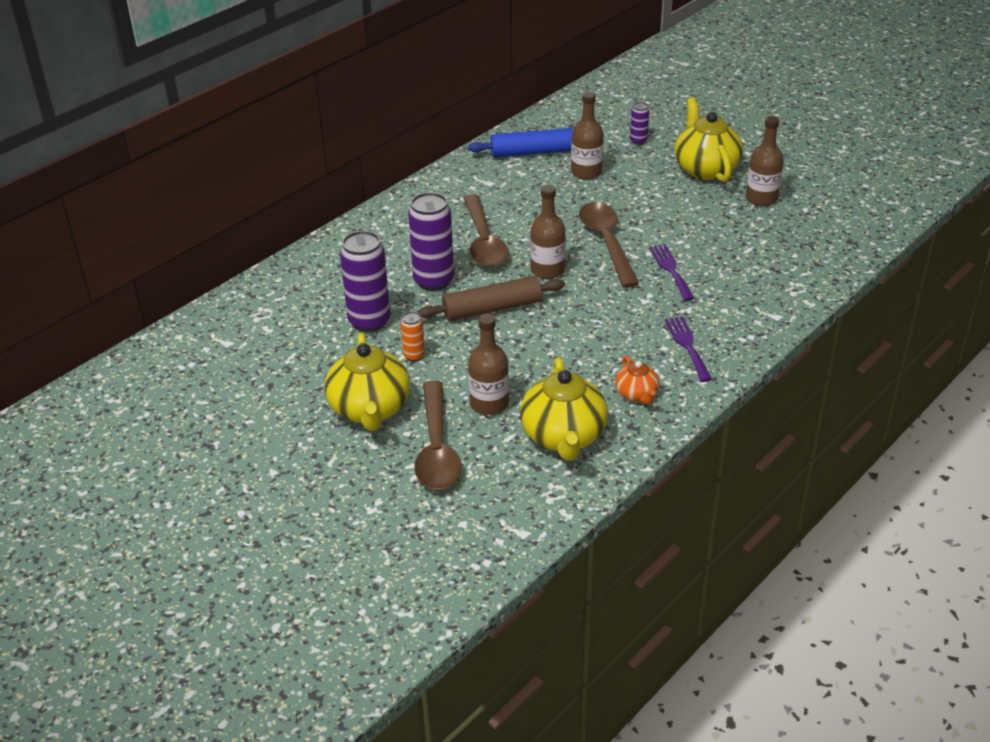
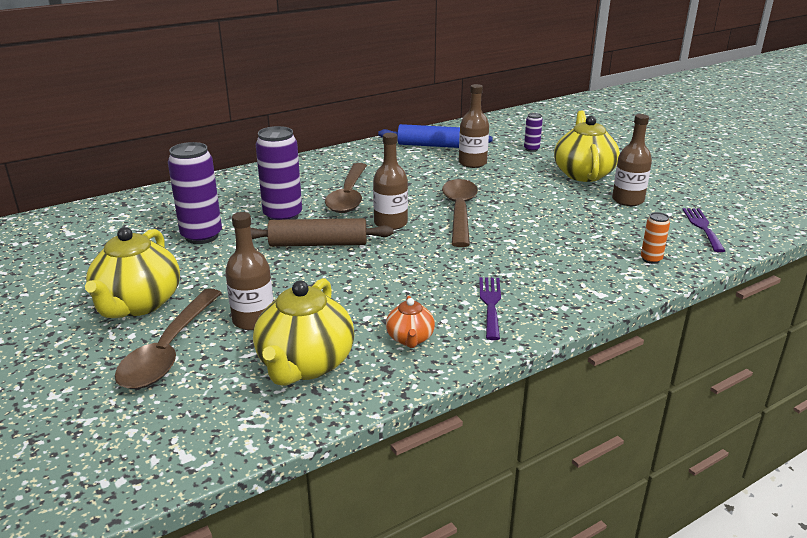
camera: 15 degrees right, 10 degrees down
(414, 356) = (217, 268): orange can -> orange can (651, 259)
(671, 270) = (509, 240): purple fork -> purple fork (702, 227)

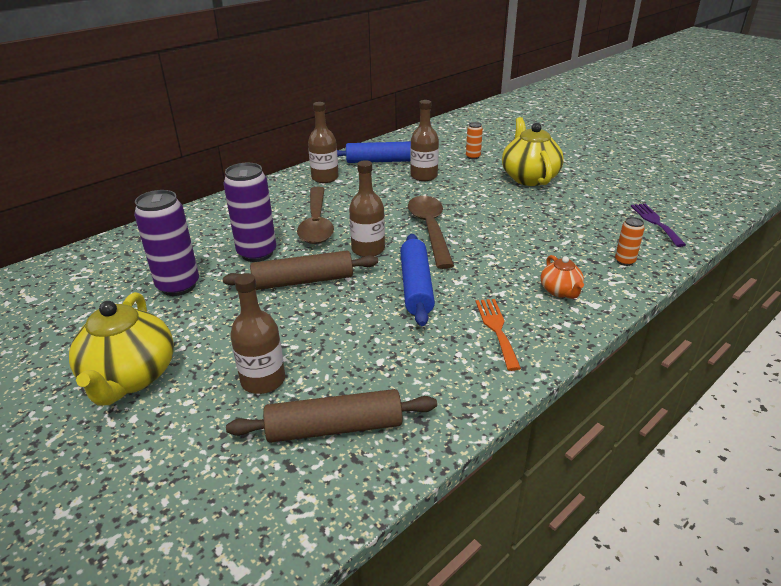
camera: 10 degrees left, 5 degrees up
(169, 350) = (181, 431): brown spoon -> none
(305, 364) = (334, 428): yellow teapot -> brown rolling pin
(410, 339) = (432, 380): orange teapot -> orange teapot (560, 291)
(425, 259) = (416, 286): none -> blue rolling pin
(490, 304) = (496, 329): purple fork -> orange fork
(531, 149) = (473, 157): purple can -> orange can
(628, 200) = (579, 201): brown bottle -> brown bottle (325, 178)

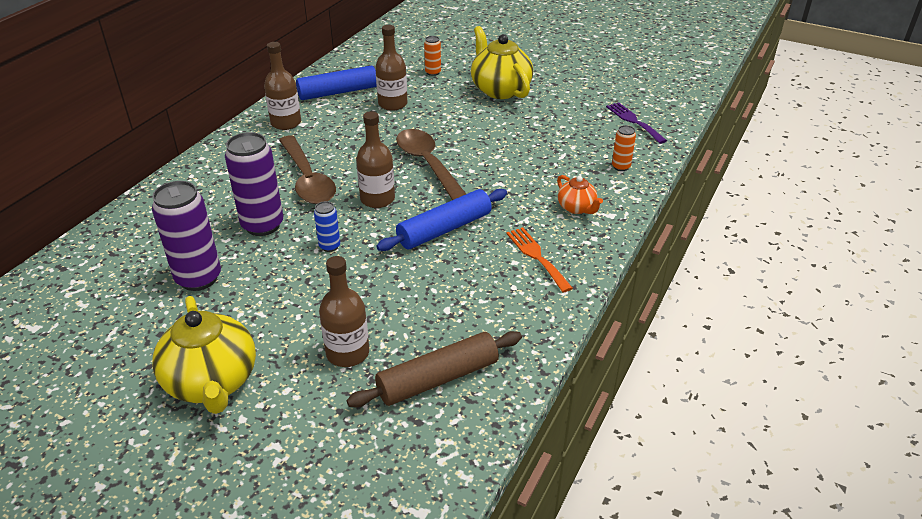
camera: 20 degrees left, 5 degrees up
(303, 281) = (329, 246): brown rolling pin -> blue can
(416, 286) = (444, 229): blue rolling pin -> blue rolling pin turned 75 degrees clockwise

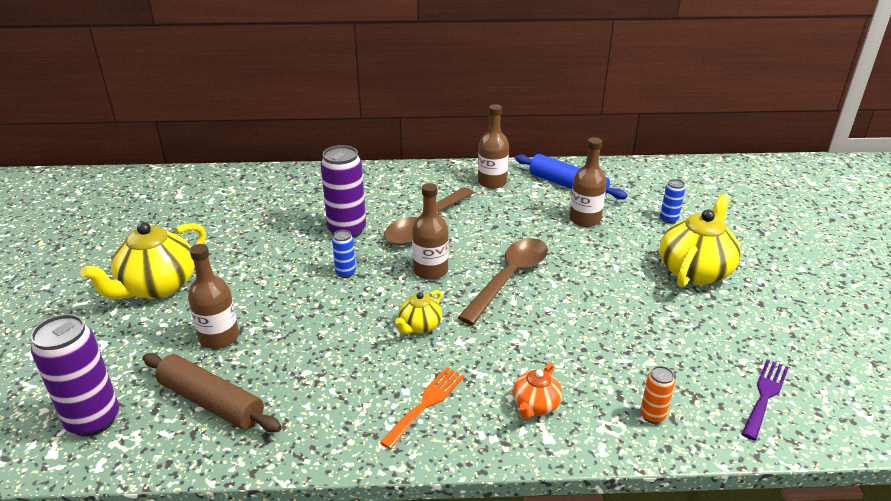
camera: 60 degrees right, 5 degrees down
(198, 278) = (265, 231): purple can -> purple can (93, 420)
(433, 72) = (668, 219): orange can -> blue can
(444, 229) = (419, 326): blue rolling pin -> yellow teapot

